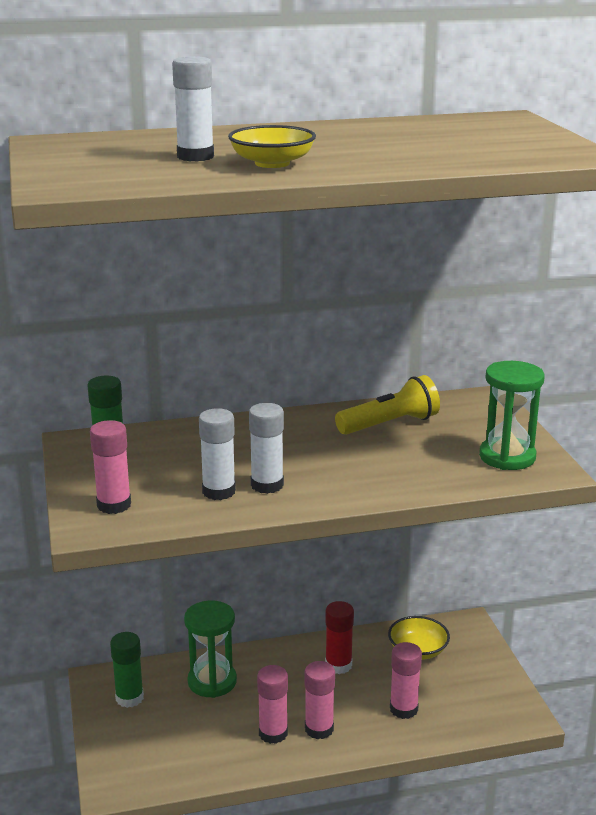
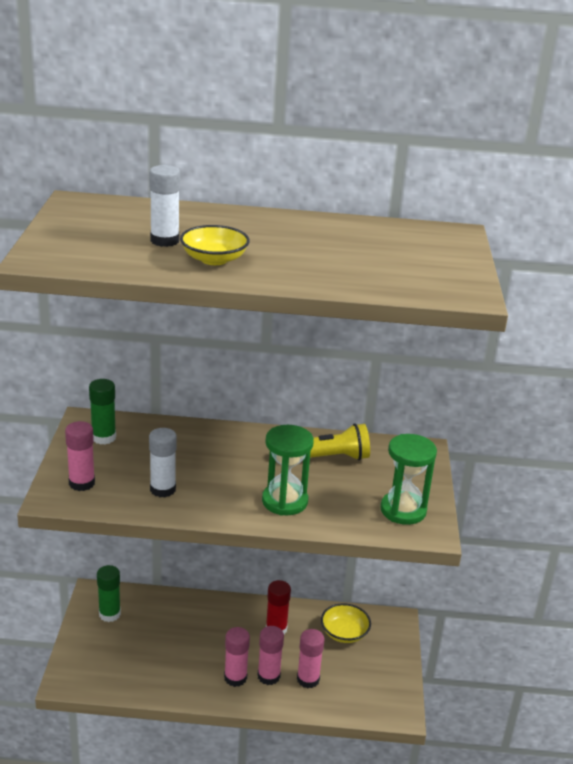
camera: 15 degrees right, 5 degrees up
(212, 681) = (175, 617): green hourglass -> green hourglass (284, 501)
(267, 485) = (201, 492): white glue stick -> none
(273, 733) = (199, 671): pink glue stick -> pink glue stick (268, 676)

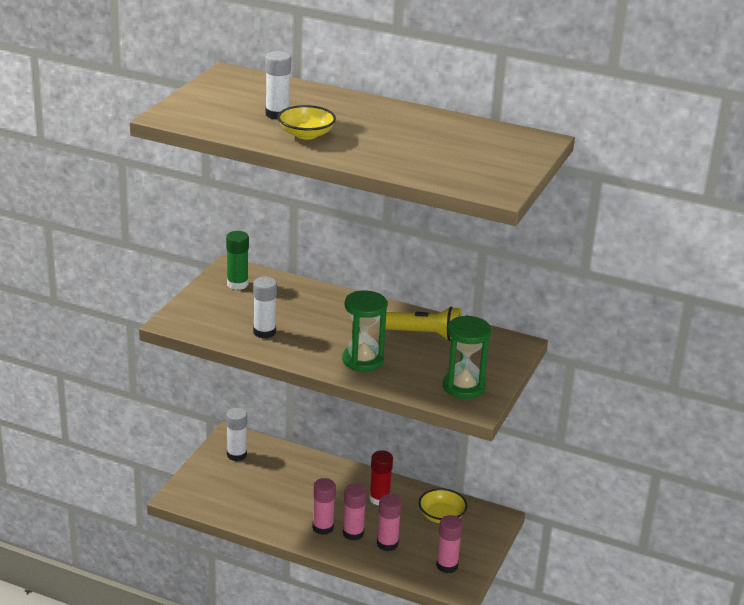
camera: 20 degrees right, 0 degrees up
(82, 483) = (201, 315): pink glue stick -> pink glue stick (447, 565)
(109, 614) = (236, 455): green glue stick -> white glue stick

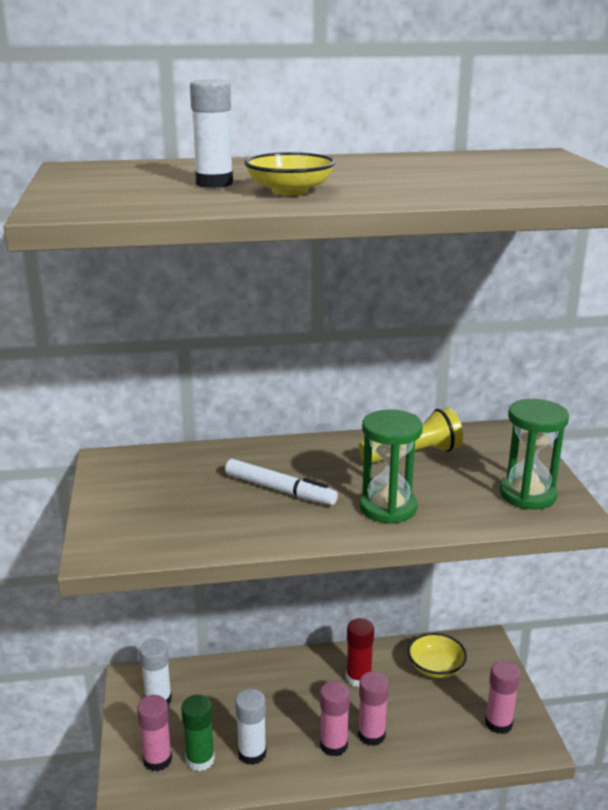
camera: 30 degrees left, 5 degrees down
(237, 284) = (137, 474): green glue stick -> green glue stick (200, 759)
(264, 332) = (235, 519): white glue stick -> white glue stick (252, 753)
(310, 325) = (279, 490): none -> white marker
(387, 544) = (417, 729): pink glue stick -> pink glue stick (157, 760)

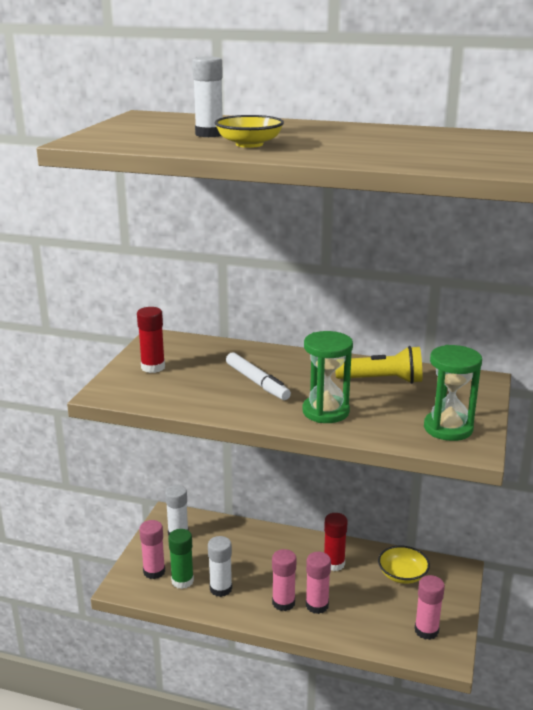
camera: 25 degrees right, 0 degrees up
(135, 500) = (153, 367): none -> red glue stick

